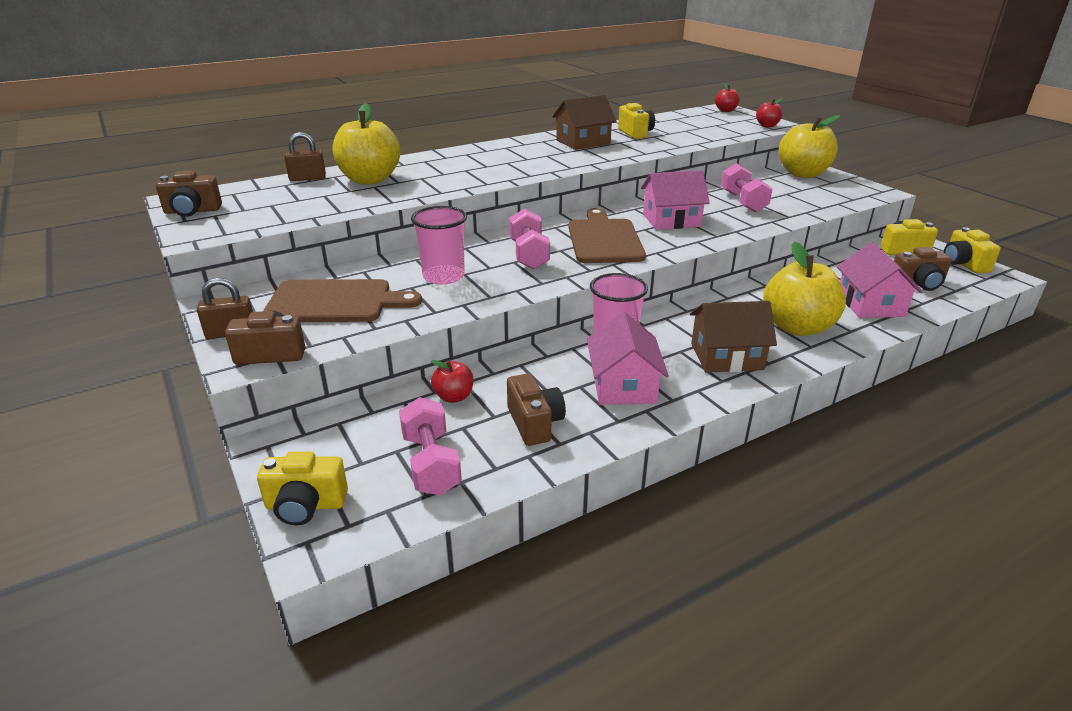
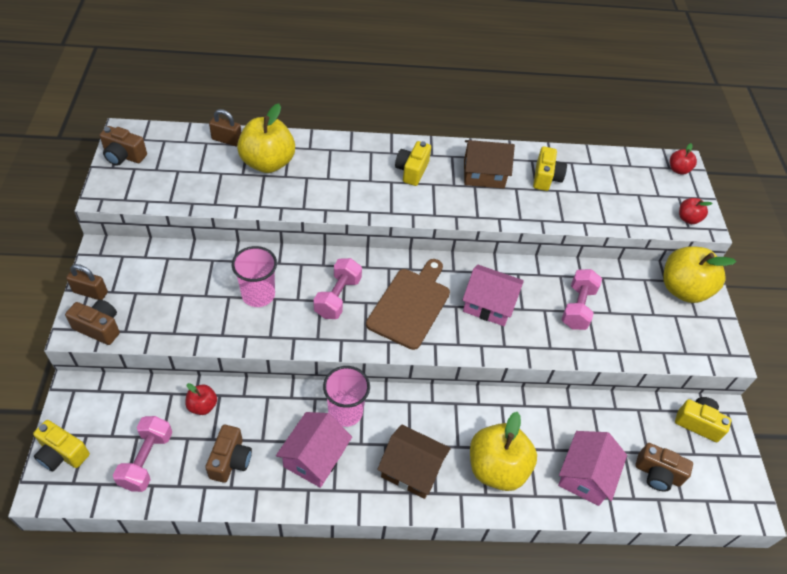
camera: 25 degrees right, 20 degrees up
(335, 302) = (170, 289): brown cutting board -> none
(963, 264) = (733, 472): yellow camera -> yellow camera (412, 171)

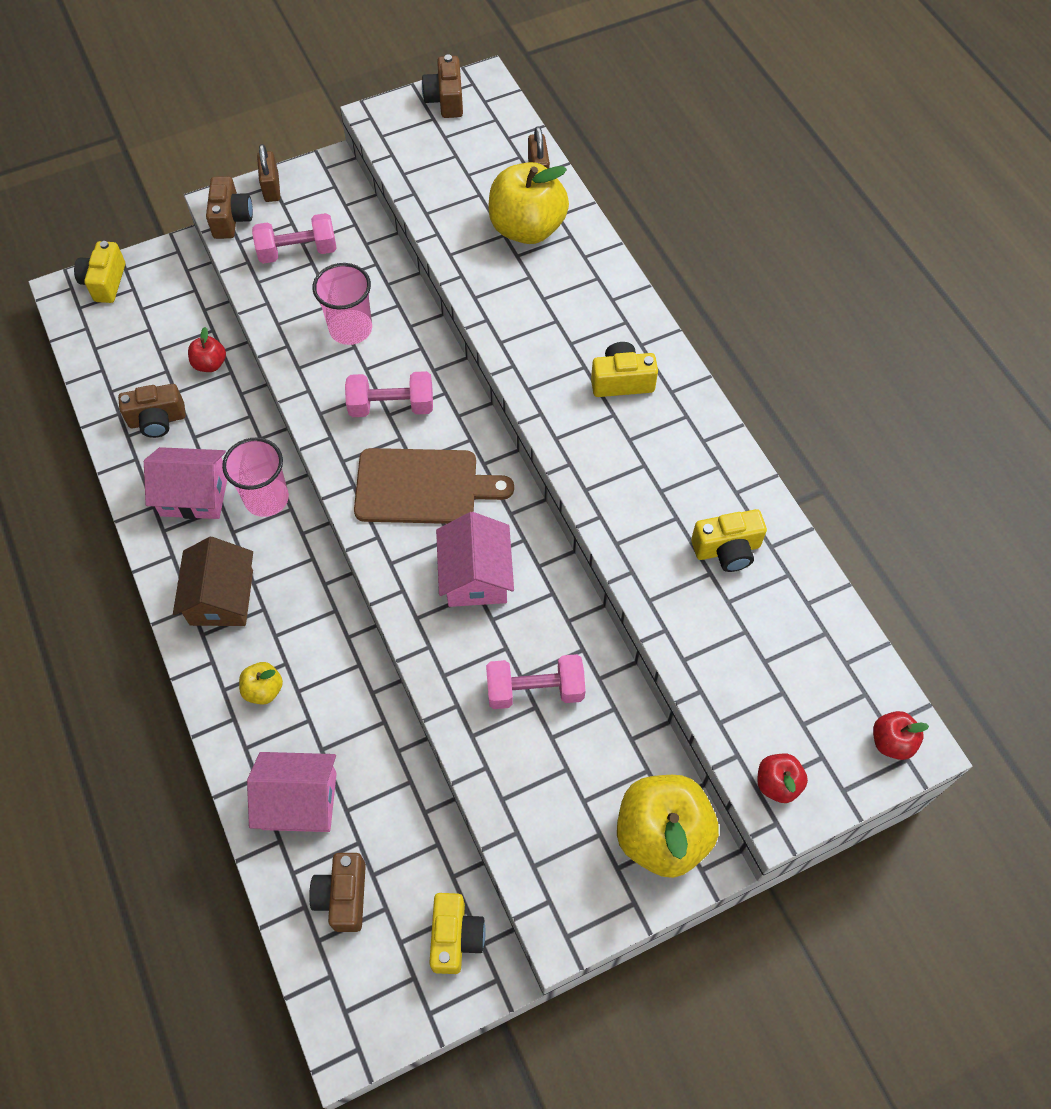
camera: 70 degrees right, 10 degrees up
(146, 460) = (127, 350): pink dumbbell -> pink dumbbell (298, 251)
(484, 174) = (677, 467): brown house -> none
(496, 468) = (264, 690): yellow apple -> yellow apple, size x0.48

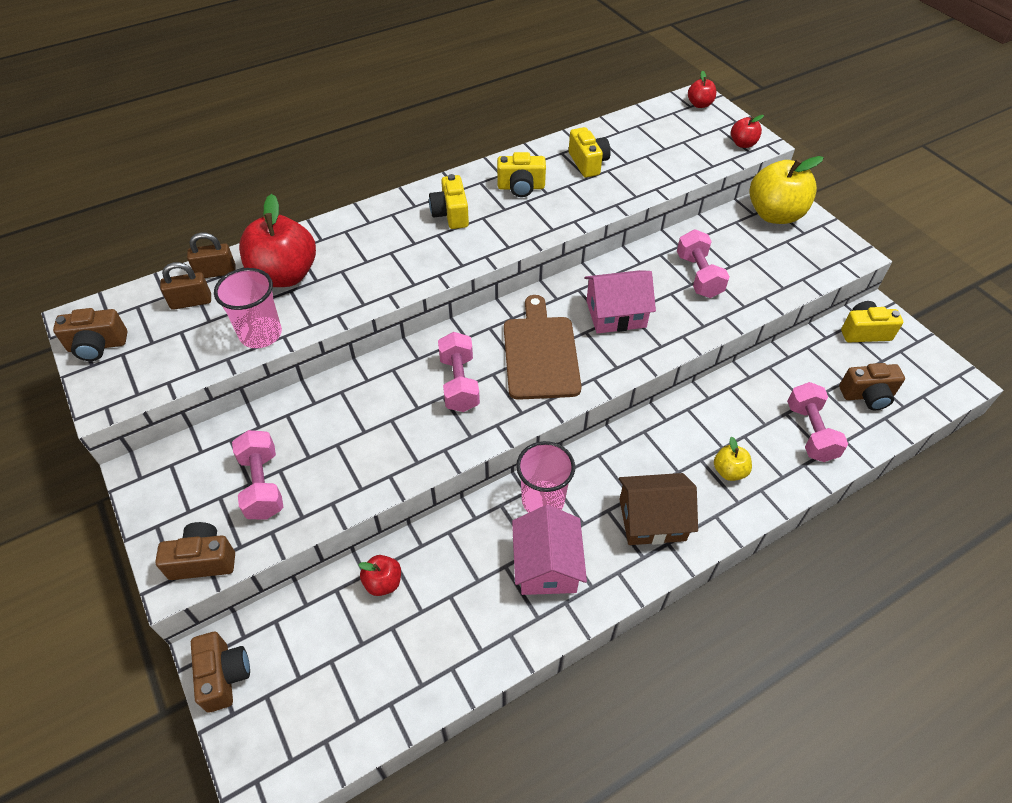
camera: 95 degrees left, 10 degrees down
(105, 282) = (252, 735): yellow camera -> yellow camera (521, 187)
(157, 420) = (459, 622): brown camera -> brown camera (224, 676)
(271, 188) = (160, 526): brown padlock -> brown padlock (191, 302)
(299, 801) = (810, 432): pink house -> pink dumbbell
(350, 329) = (369, 425): pink cup -> pink cup (261, 334)
(527, 228) = (285, 275): yellow apple -> red apple

